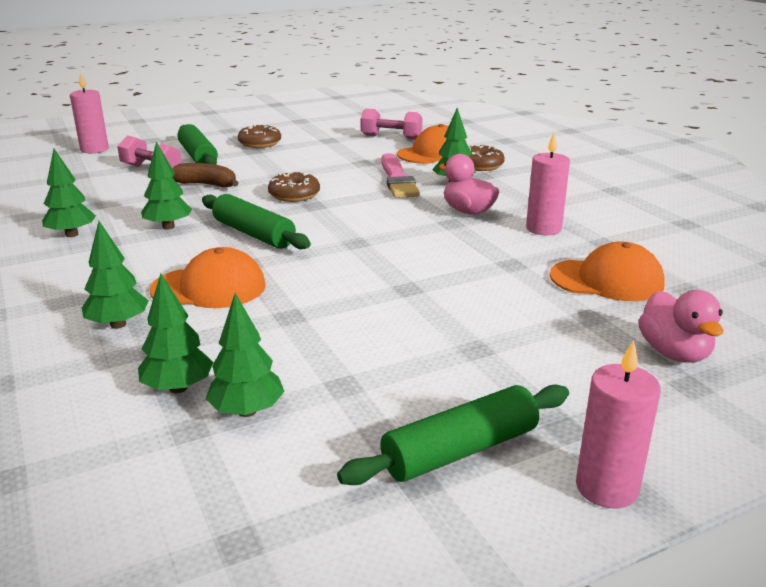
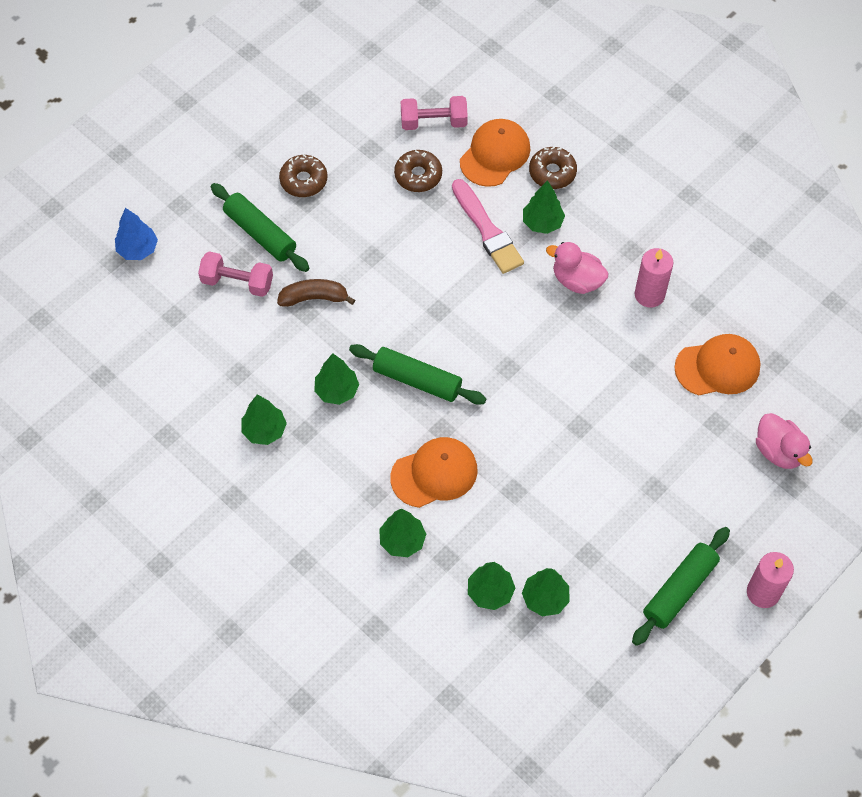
camera: 20 degrees left, 35 degrees up
(94, 149) = (138, 249): pink candle -> blue tree
(294, 195) = (409, 295): brown donut -> brown donut (418, 175)

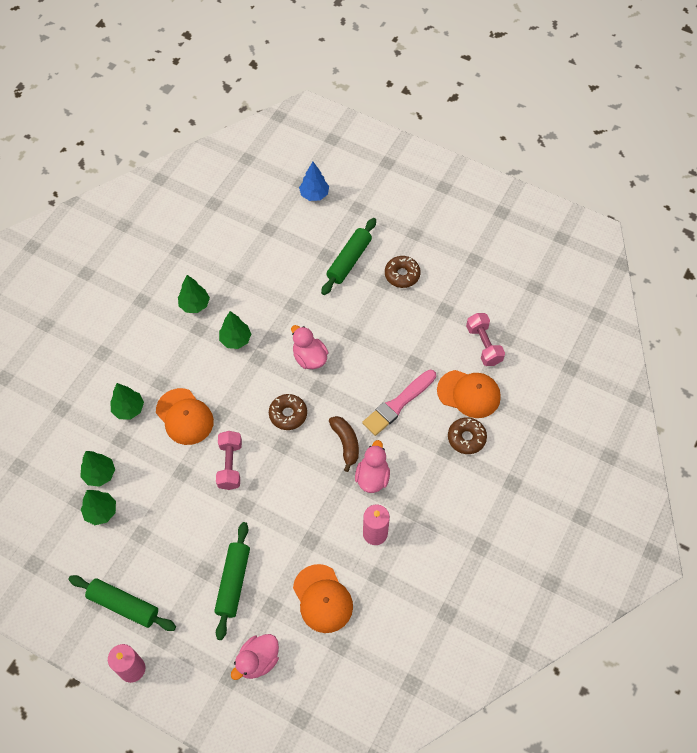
camera: 75 degrees right, 0 degrees up
(237, 282) = (305, 258): pink dumbbell -> pink dumbbell (230, 465)
(314, 298) = (306, 307): brown banana -> brown banana (346, 443)
(392, 311) = (309, 358): none -> pink duck
(417, 380) = (257, 388): green rolling pin -> green rolling pin (233, 582)
(418, 175) = (431, 346): brown donut -> brown donut (288, 414)
(542, 223) = (417, 441): green tree -> none

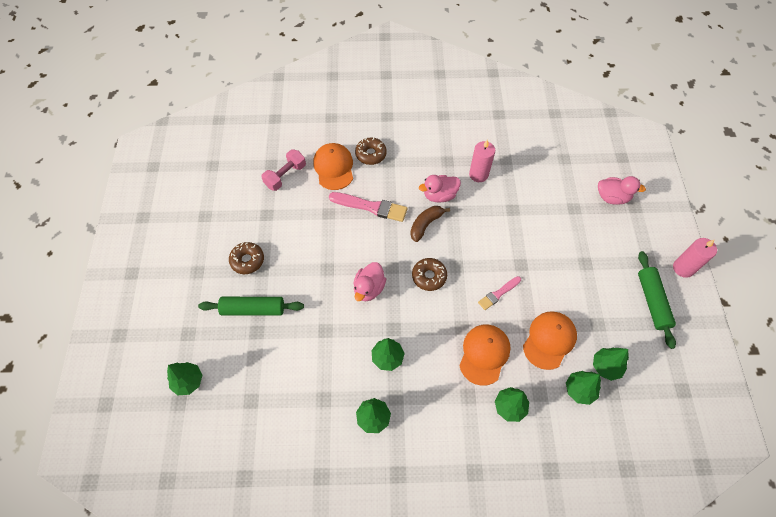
camera: 120 degrees left, 0 degrees up
(230, 465) = (498, 294): pink dumbbell -> pink brush
(233, 582) = (578, 240): green rolling pin -> none
(314, 194) = (188, 381): blue tree -> green tree
(322, 599) = (544, 182): orange cap -> orange cap (549, 340)

